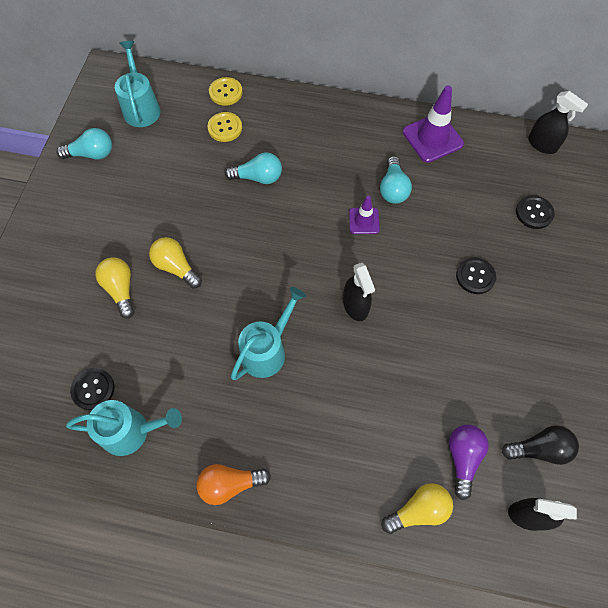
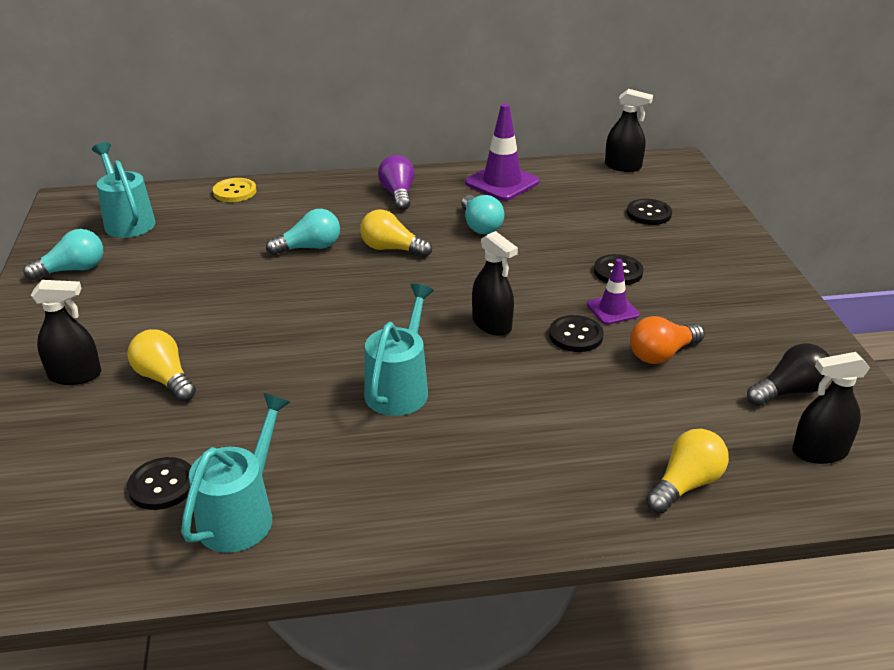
camera: 20 degrees left, 30 degrees down
(67, 267) = (75, 375): none -> black spray bottle
(132, 431) = (242, 514): turquoise watering can -> turquoise watering can turned 45 degrees counterclockwise
(176, 267) = (236, 342): yellow light bulb -> yellow light bulb (392, 249)
(225, 128) = (247, 218): yellow button -> none
(230, 484) = (416, 529): orange light bulb -> orange light bulb (662, 354)
(364, 221) = (461, 256): purple traffic cone -> purple traffic cone (612, 310)
(410, 337) = (575, 335): none -> black button
(463, 458) = (707, 422): purple light bulb -> purple light bulb (398, 194)

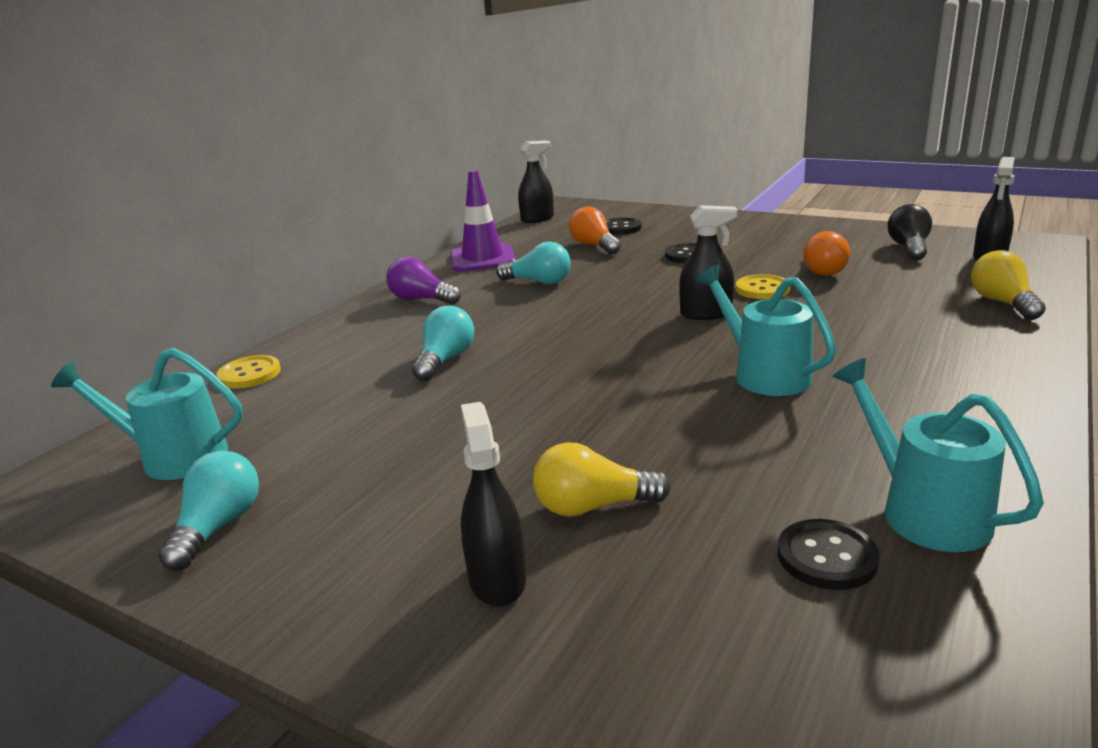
camera: 50 degrees left, 10 degrees down
(75, 375) = (497, 580): black spray bottle -> black spray bottle turned 45 degrees counterclockwise
(392, 249) = (515, 324): yellow light bulb -> none
(575, 335) = (762, 289): black button -> yellow button
(588, 218) = (594, 246): none -> orange light bulb
(612, 310) = (741, 269): purple traffic cone -> none

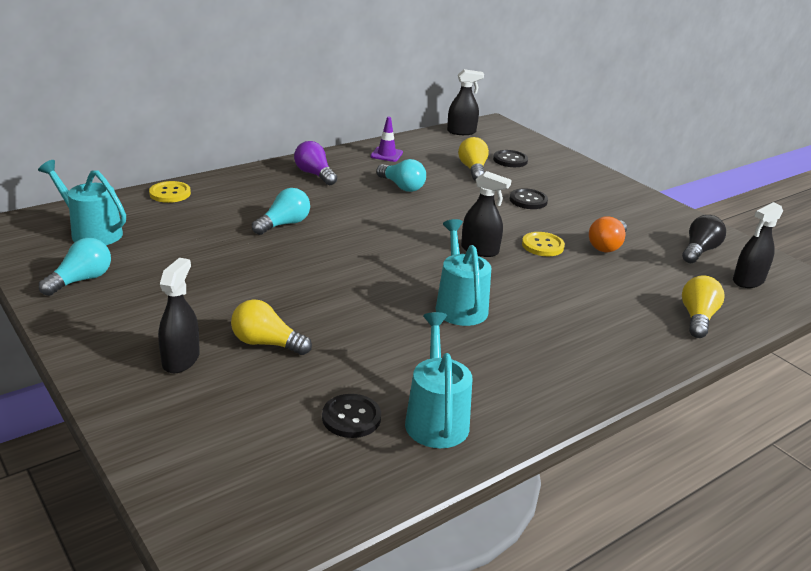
camera: 20 degrees right, 5 degrees up
(482, 259) = (386, 154): purple traffic cone -> purple traffic cone, size x0.58
(594, 246) = (473, 169): orange light bulb -> yellow light bulb

